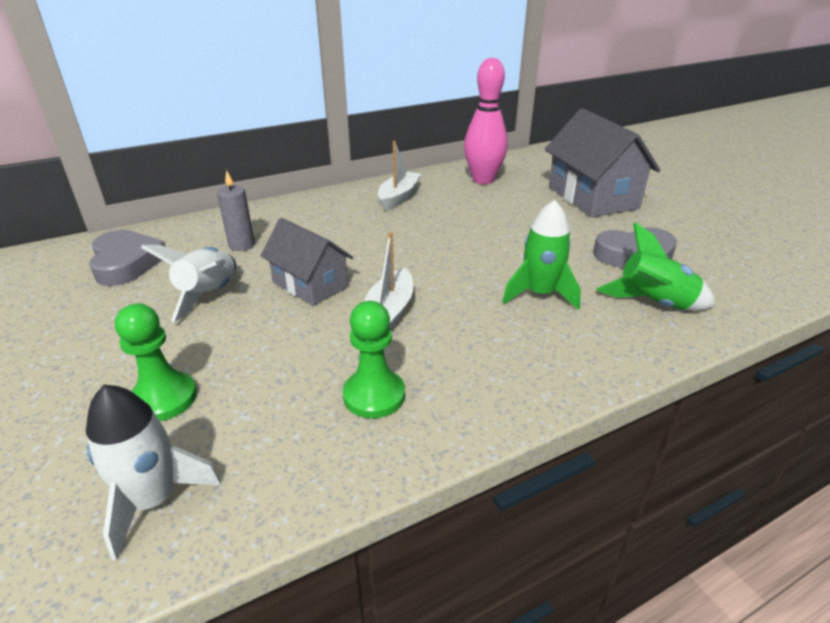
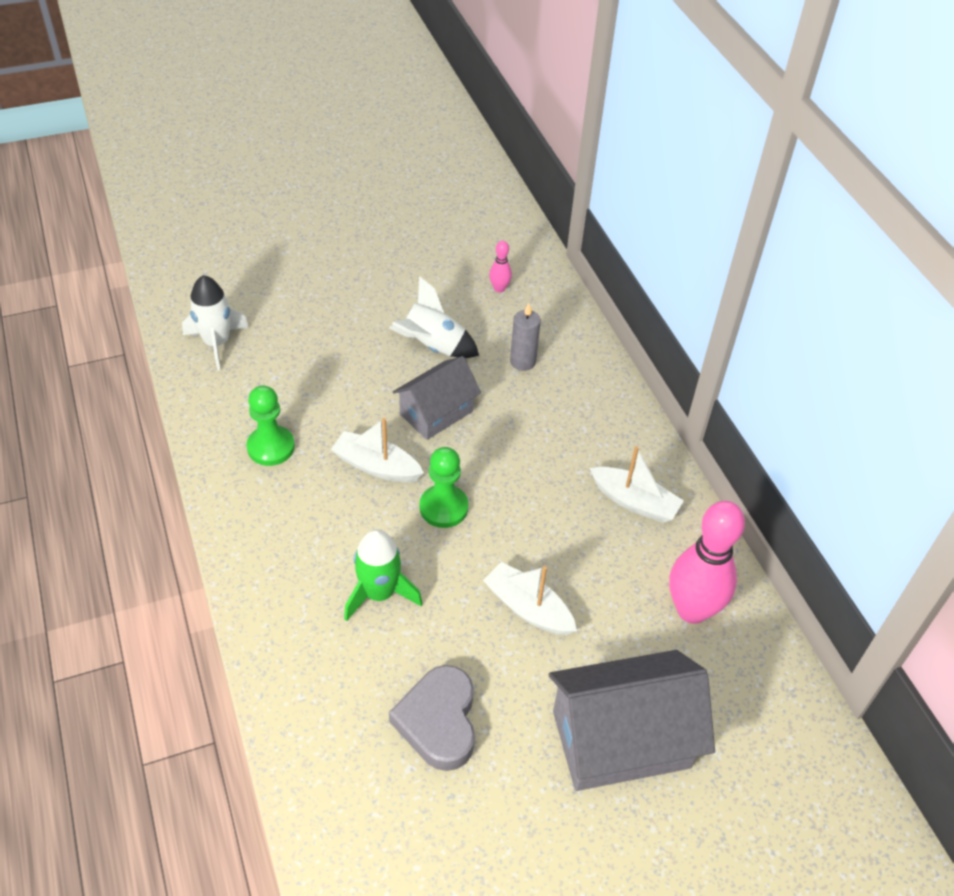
camera: 95 degrees right, 15 degrees up
(126, 263) = (499, 288): grey heart -> pink bowling pin
(164, 398) = (304, 336): green pawn -> green pawn (443, 507)
(514, 229) = (528, 608): none -> white boat
(653, 304) = (337, 694): green rocket -> none

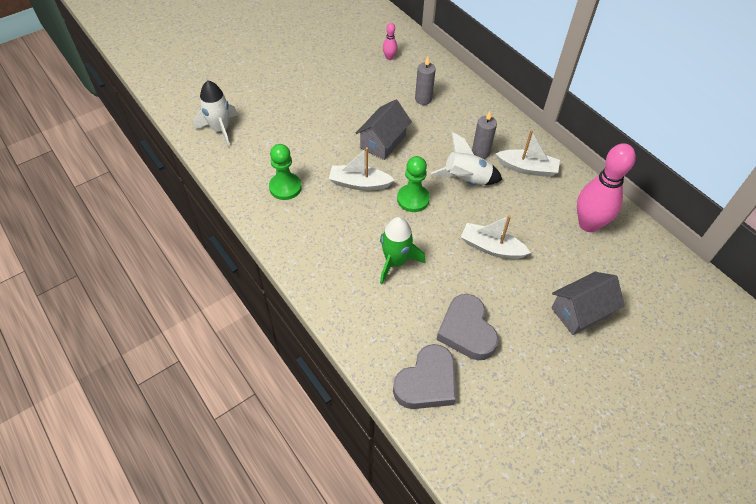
camera: 15 degrees left, 5 degrees up
(349, 780) = (427, 382): none -> grey heart
(432, 346) = (363, 102): white rocket -> white rocket (466, 180)
(573, 461) = (480, 153): none -> grey candle
(621, 739) = (580, 311): grey house -> grey house, size x0.62

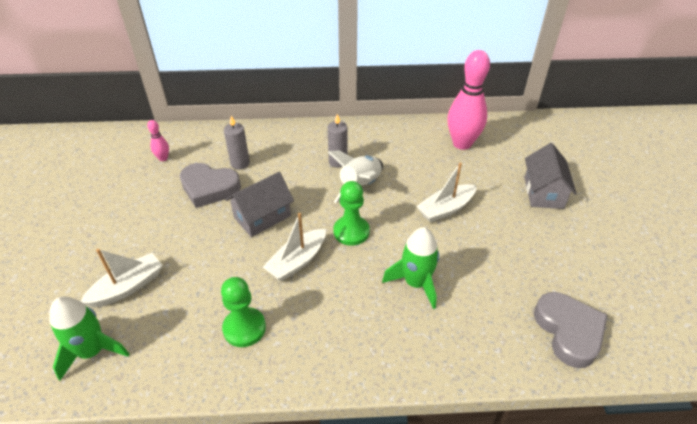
camera: 55 degrees left, 10 degrees down
(220, 129) = (92, 351): white rocket -> green rocket
(383, 142) = (262, 217): grey house -> grey house turned 75 degrees clockwise
(466, 331) = (525, 272): grey heart -> grey heart (209, 188)
(527, 168) = (379, 145): white boat -> white boat (127, 287)

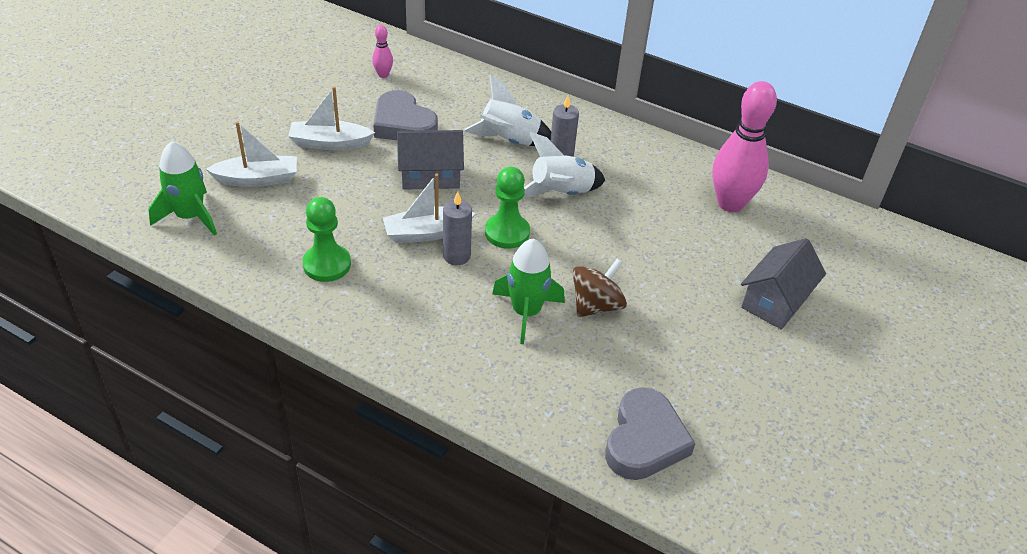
camera: 30 degrees right, 0 degrees up
(240, 163) = (455, 113): grey candle -> grey candle (456, 256)
(294, 166) = (509, 141): none -> white rocket
(446, 209) = (634, 261): white boat -> white boat (330, 143)
(452, 252) = (596, 305): none -> brown spinning top

